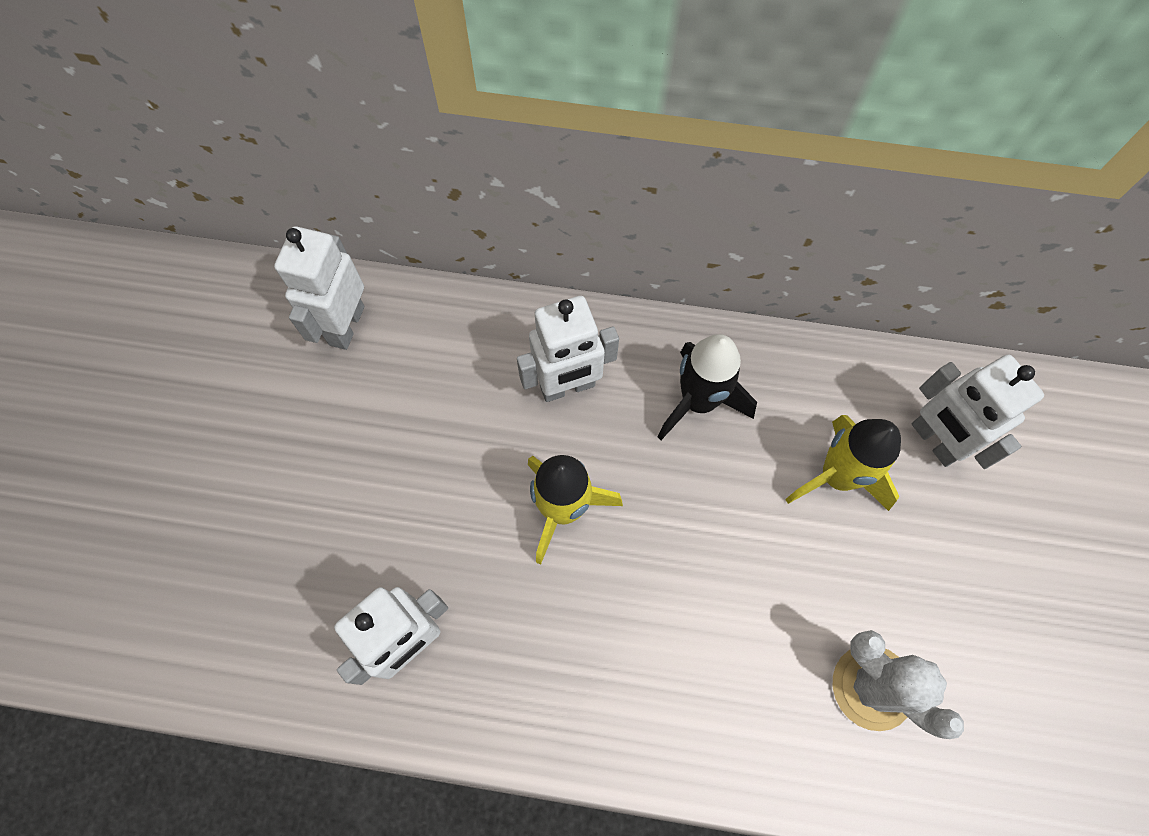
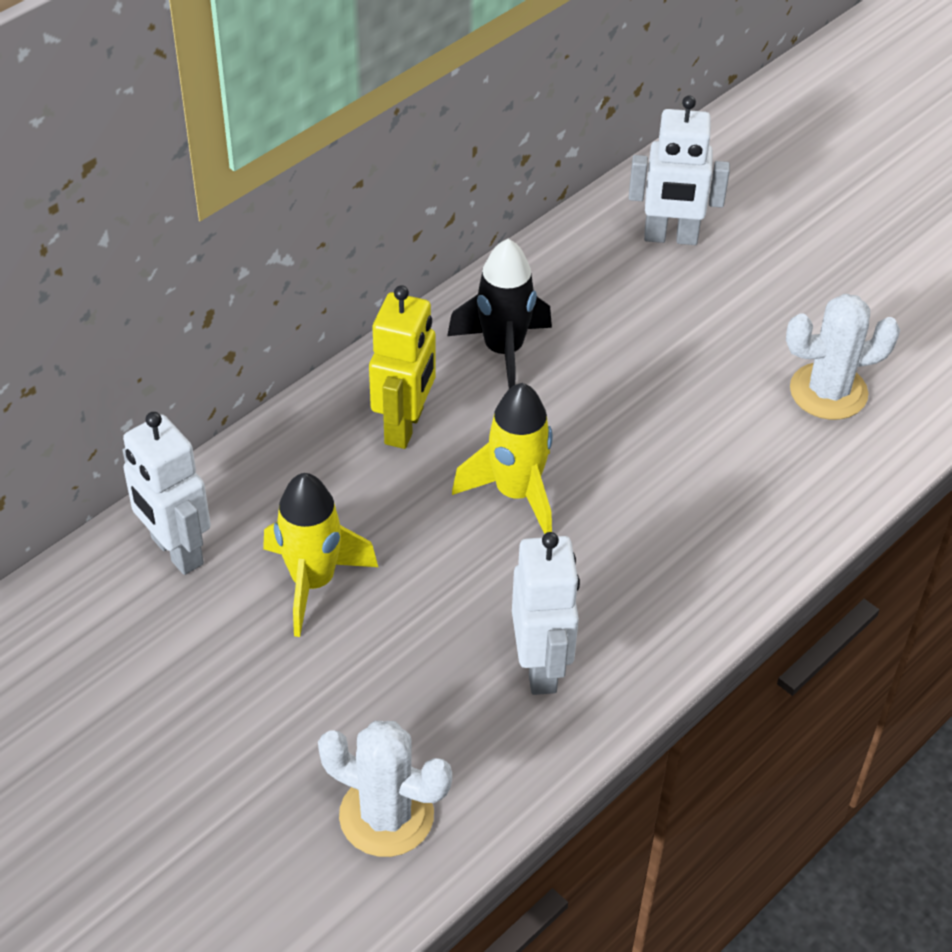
camera: 55 degrees left, 20 degrees down
(211, 622) = (386, 815): none -> white cactus
(567, 387) = (405, 426): white robot -> yellow robot
(836, 476) = (647, 309): yellow rocket -> yellow rocket (313, 582)

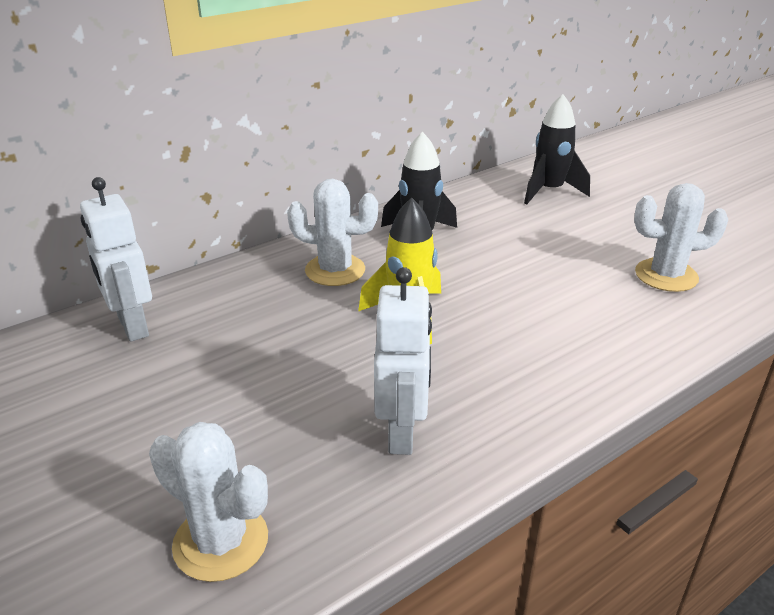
camera: 10 degrees right, 15 degrees down
(313, 582) = (228, 355): yellow rocket -> none
(405, 426) = (335, 270): yellow robot -> white cactus
(670, 237) = (549, 191): white robot -> black rocket

